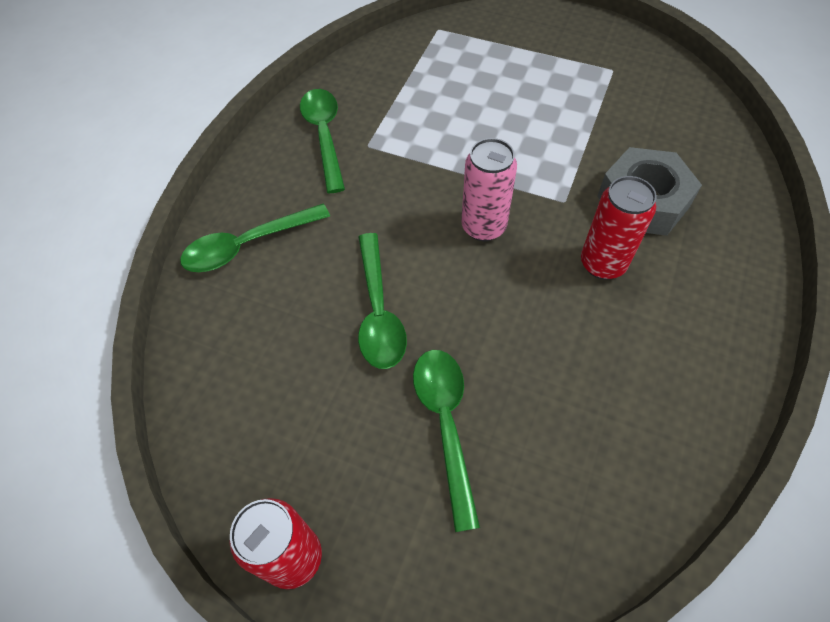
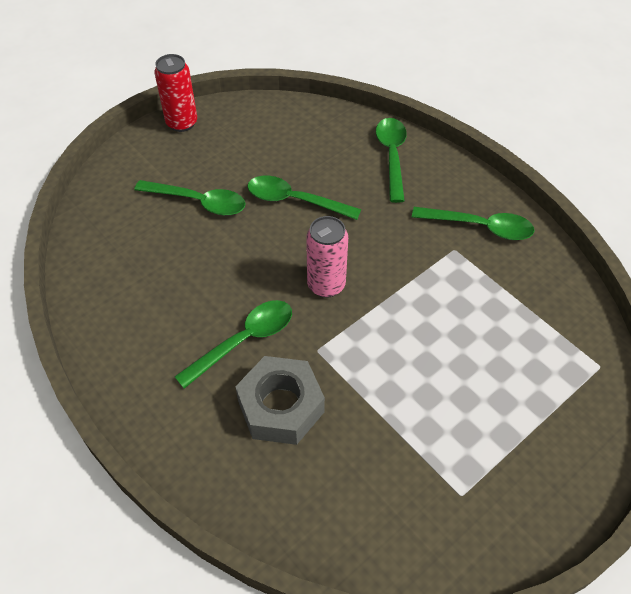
camera: 115 degrees right, 5 degrees down
(602, 264) = (244, 341): red can -> green spoon

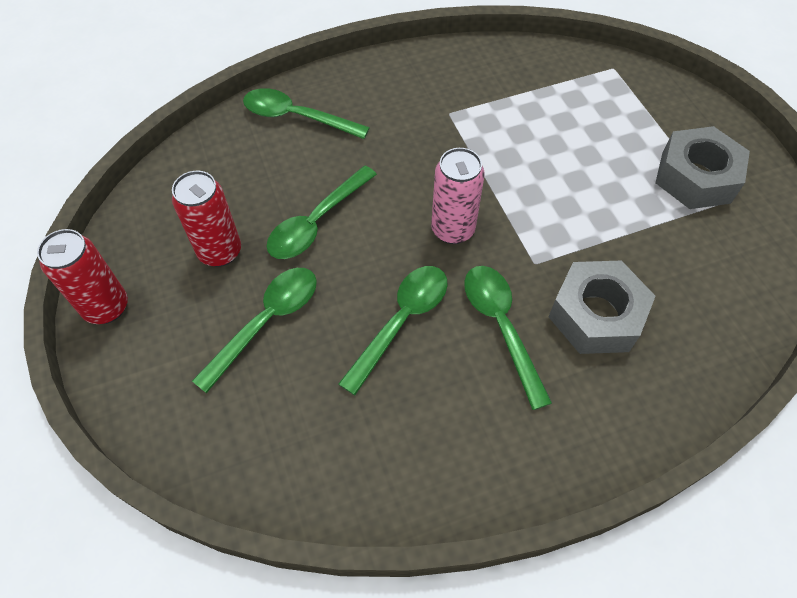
camera: 70 degrees left, 5 degrees up
(246, 159) = (220, 252): none -> red can
(480, 227) = (429, 85): green spoon -> green spoon (401, 322)
(485, 467) = (695, 177): none -> grey nut

